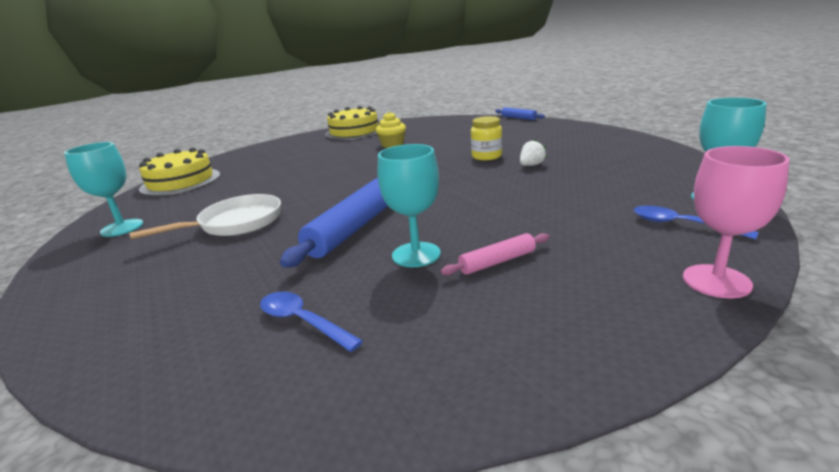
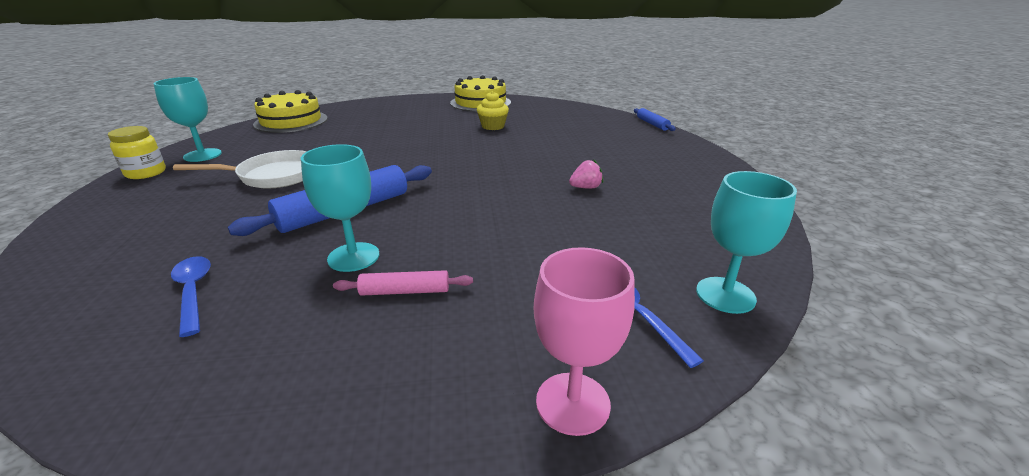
camera: 20 degrees right, 5 degrees up
(486, 156) = (557, 164): yellow jar -> yellow jar (146, 173)
(531, 165) = (585, 187): white strawberry -> pink strawberry

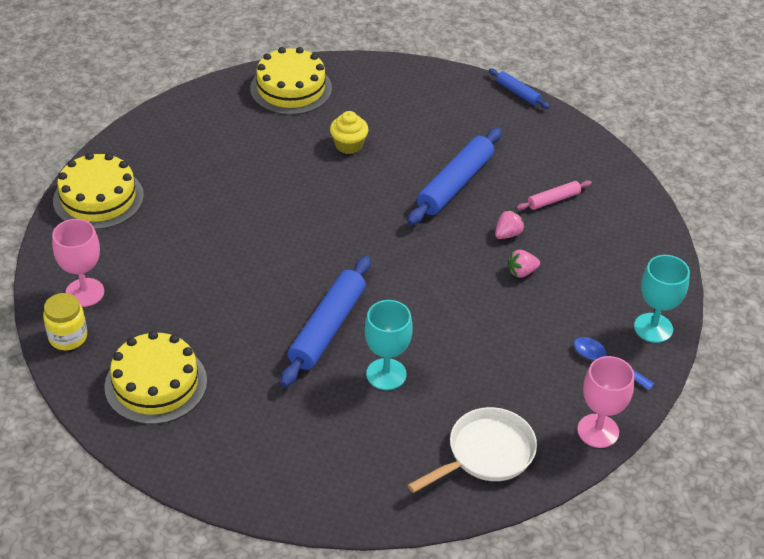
camera: 25 degrees left, 15 degrees up
(148, 212) = (156, 384): none -> yellow cake
(193, 292) = (308, 440): blue spoon -> none
(202, 155) = (85, 292): turquoise goblet -> pink goblet
(273, 176) = (206, 302): white pan -> white pan (486, 454)
(405, 291) = (451, 391): pink rolling pin -> pink rolling pin (553, 200)
(560, 154) = (455, 184): none -> blue rolling pin
(580, 213) = (521, 272): none -> pink strawberry

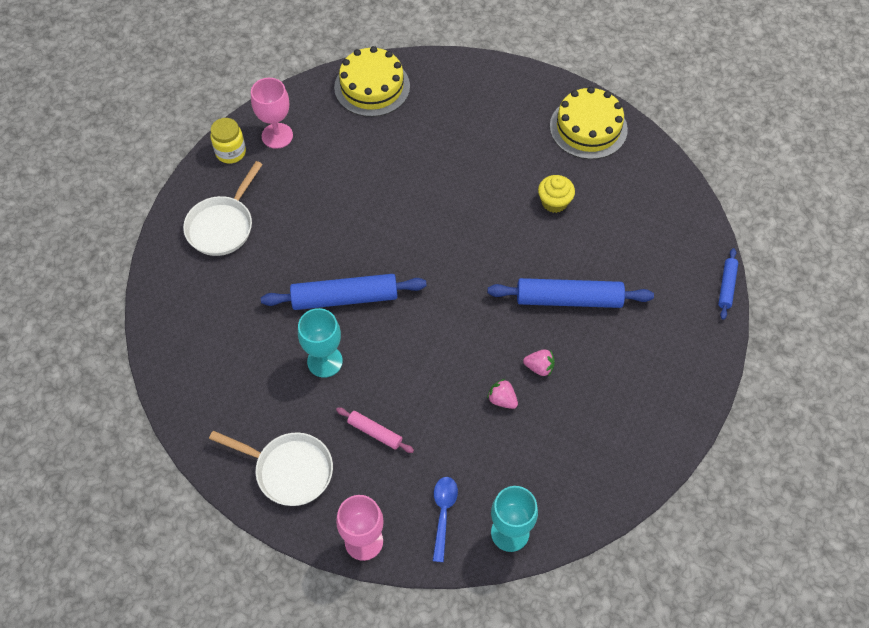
camera: 60 degrees right, 15 degrees up
(156, 384) = (222, 226): yellow cake -> white pan
(553, 200) = (609, 381): pink rolling pin -> pink rolling pin (375, 432)

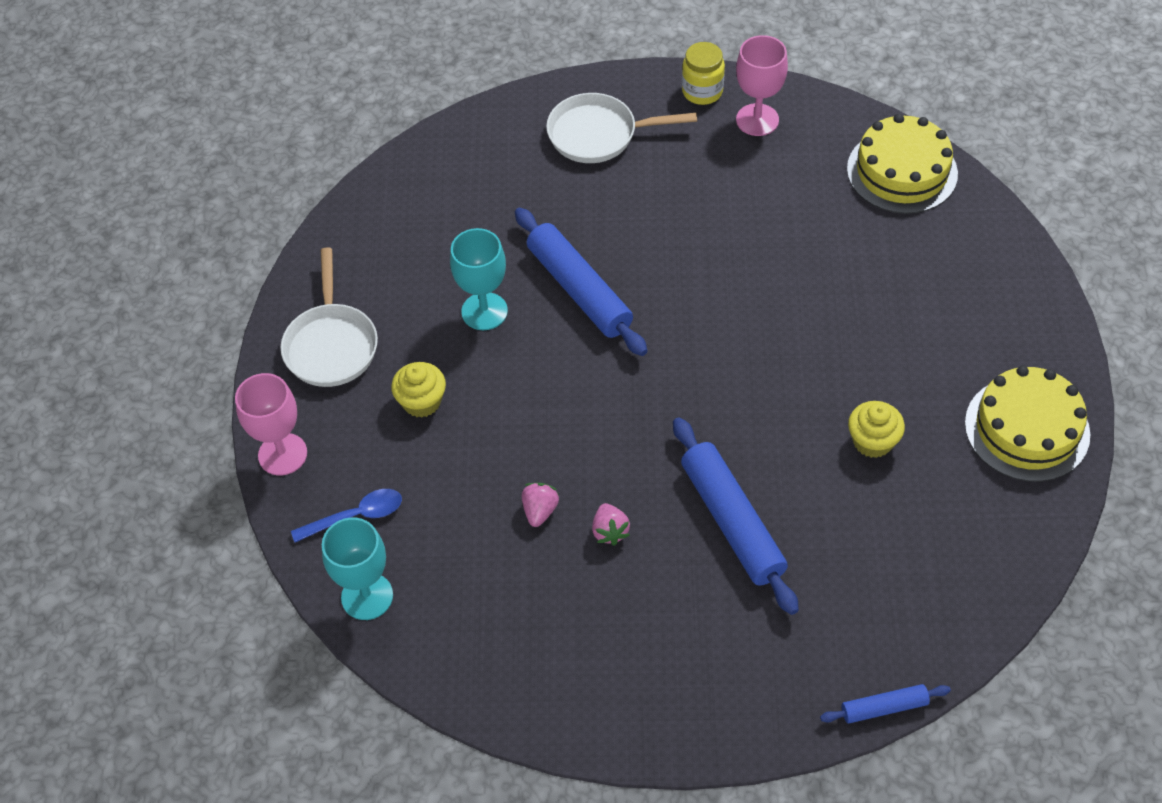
camera: 65 degrees right, 5 degrees down
(375, 432) = (421, 402): pink rolling pin -> yellow cupcake

